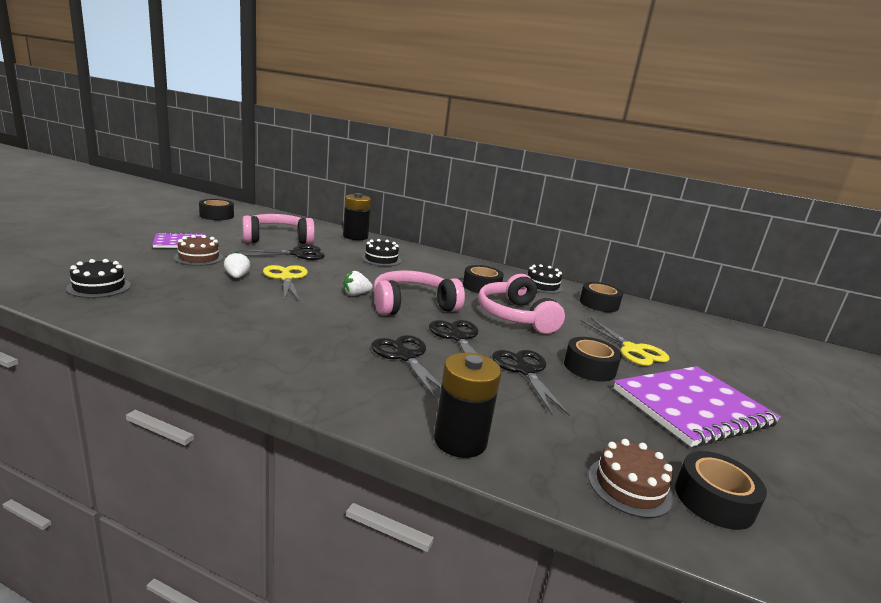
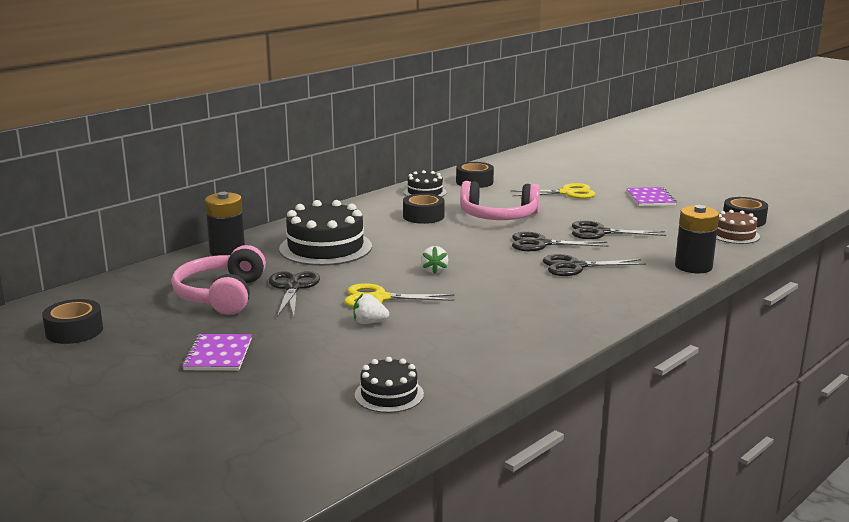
camera: 65 degrees left, 0 degrees up
(199, 258) = (291, 342): brown cake -> none
(381, 259) = (325, 248): black cake -> black cake, size x1.85
(412, 305) = (467, 250): pink headphones -> none
(589, 367) = (595, 212): black tape -> none
(692, 407) = (650, 198): purple notebook -> purple notebook, size x0.55

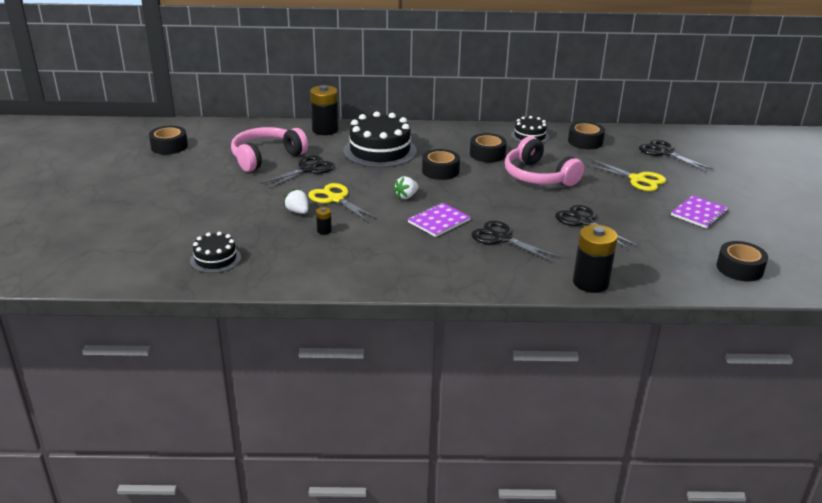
camera: 45 degrees right, 10 degrees up
(218, 354) = (195, 192): purple notebook -> purple notebook (439, 221)
(416, 242) = (440, 171): none -> black tape
(430, 325) = (324, 230): none -> black battery
(541, 244) = (518, 210): black scissors -> black scissors (664, 153)
(734, 235) = (695, 276): brown cake -> none

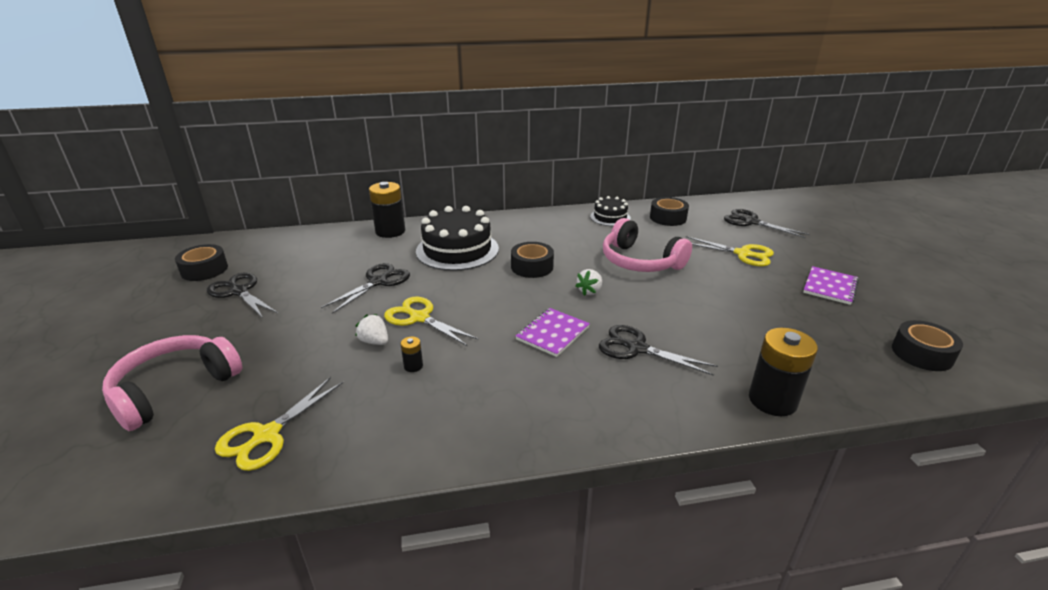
camera: 10 degrees left, 0 degrees up
(215, 259) = (266, 435): black cake -> yellow scissors
(266, 157) = (326, 271): pink headphones -> pink headphones (174, 389)
(406, 196) = (503, 303): white strawberry -> white strawberry (590, 291)
(487, 154) = (575, 241): black tape -> none
(584, 222) = (717, 313): black scissors -> black scissors (239, 291)

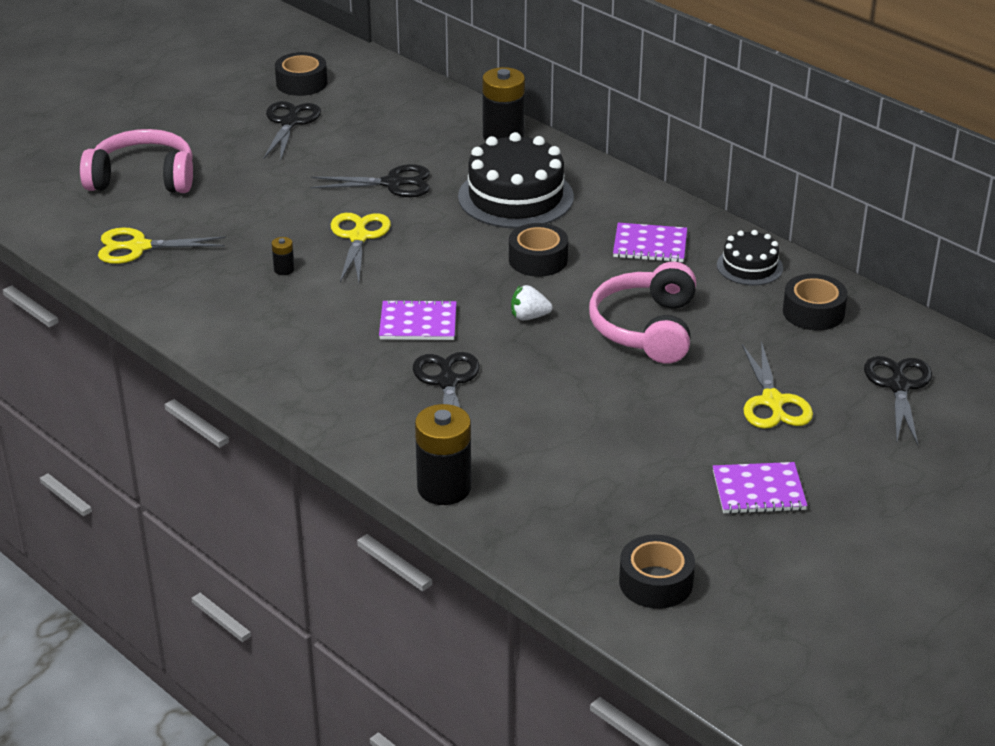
camera: 55 degrees right, 5 degrees up
(374, 341) = (296, 233): white strawberry -> none
(559, 232) = (650, 245): none -> purple notebook

